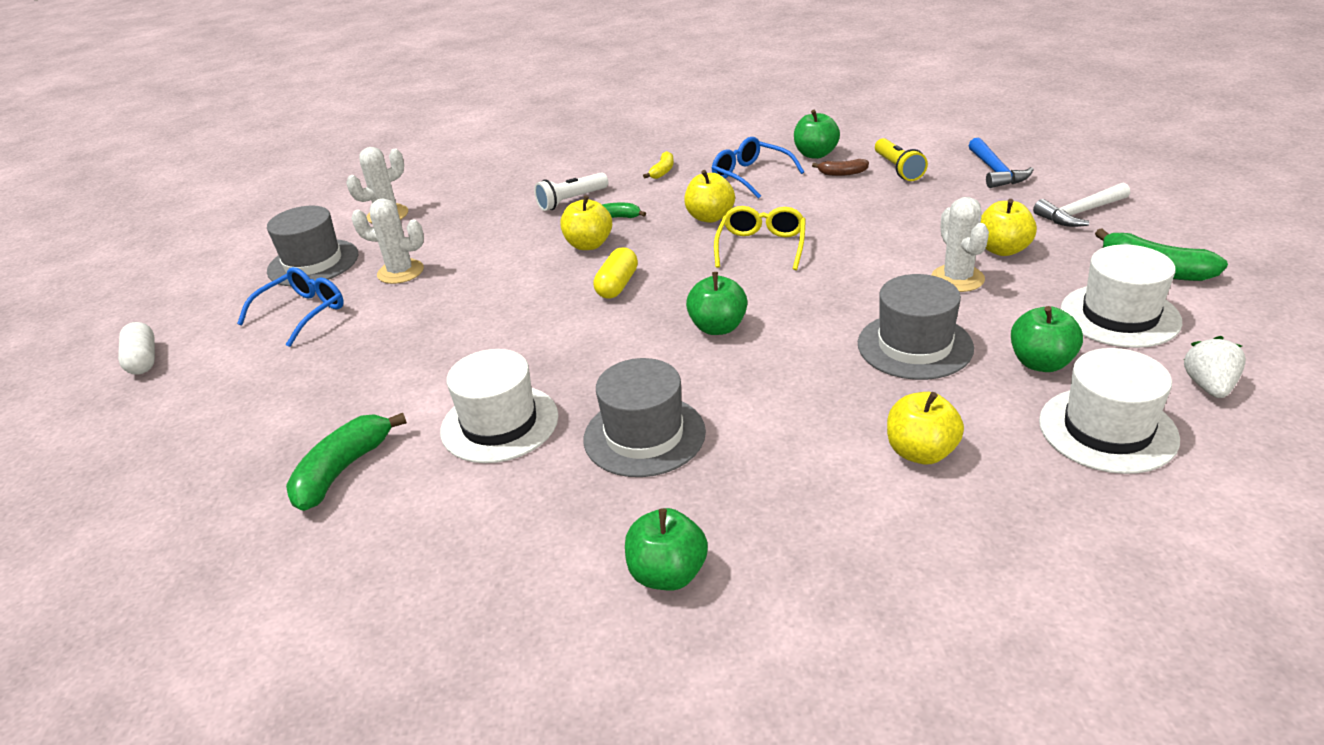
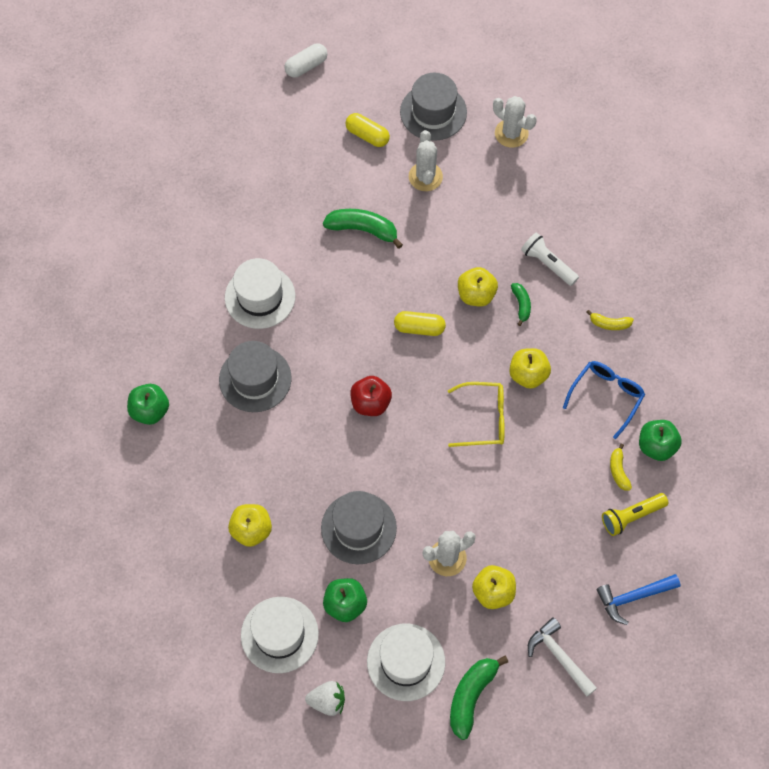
camera: 75 degrees right, 30 degrees up
(303, 313) = (367, 135): blue glasses -> yellow capsule
(343, 470) = (213, 228): green banana -> green banana (363, 230)
(718, 327) = (370, 403): green apple -> red apple
(842, 173) = (618, 471): brown banana -> yellow banana

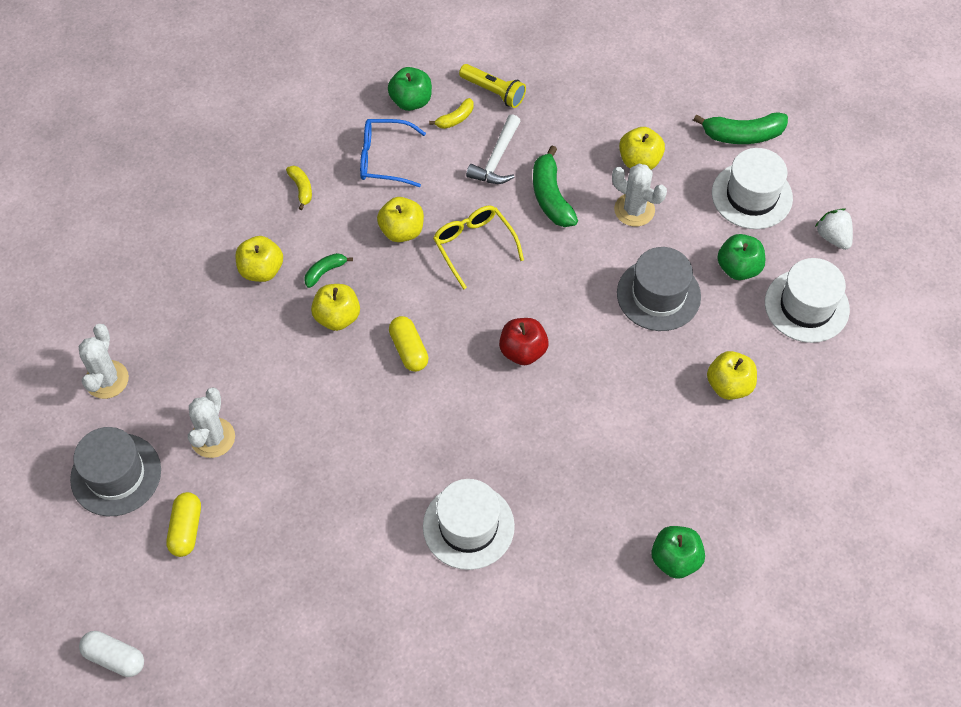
camera: 120 degrees left, 5 degrees down
(255, 379) = (568, 474): grey hat -> none
(363, 230) = (319, 466): green banana -> green banana (551, 196)
(425, 177) = (213, 438): white cactus -> white cactus turned 45 degrees counterclockwise
(548, 264) = (261, 270): white flashlight -> yellow apple
(559, 656) = (659, 90): white hammer -> white hammer (496, 159)
(633, 597) = (568, 61): blue hammer -> none

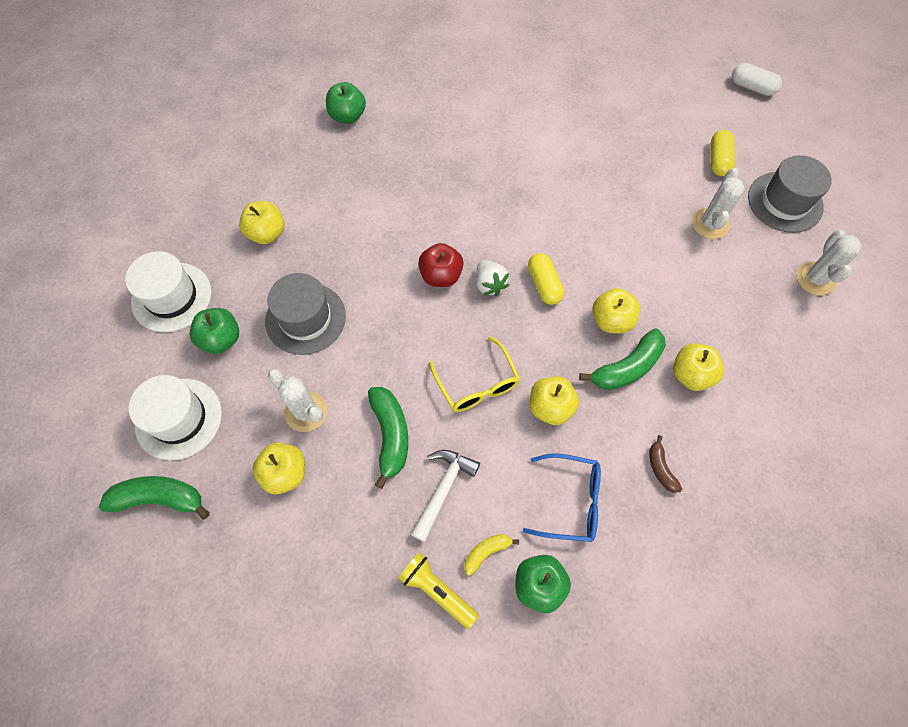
camera: 175 degrees left, 5 degrees up
(301, 189) = (660, 468): yellow banana -> brown banana
(325, 271) = (627, 368): green banana -> green banana, size x1.80
(468, 526) = (499, 147): white hat -> none
(833, 237) = (116, 364): white strawberry -> white strawberry (489, 284)

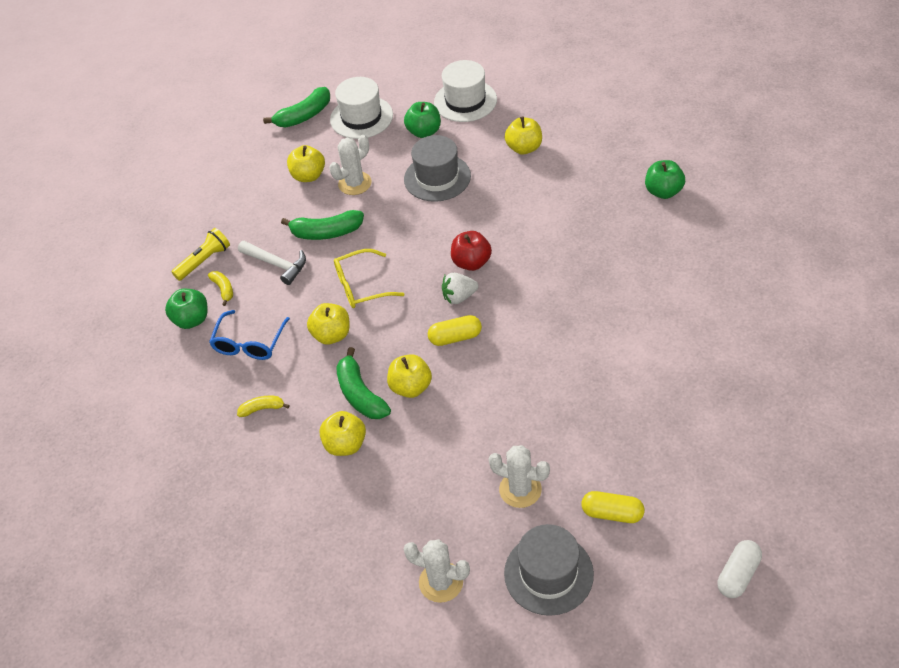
camera: 100 degrees right, 15 degrees down
(160, 498) = (304, 116): green banana -> green banana turned 45 degrees clockwise
(660, 468) = (262, 409): brown banana -> yellow banana

